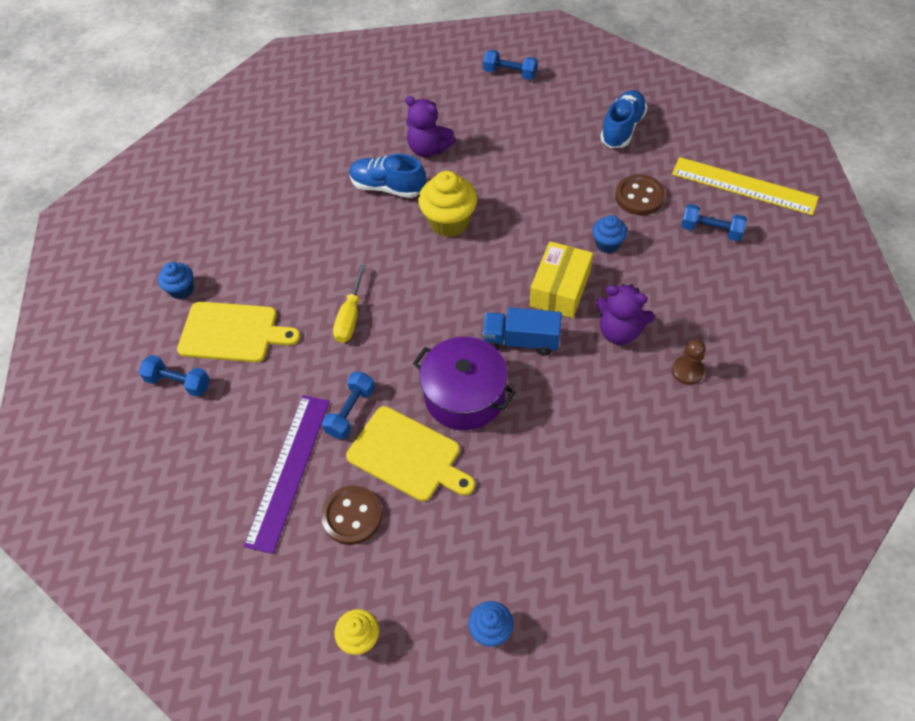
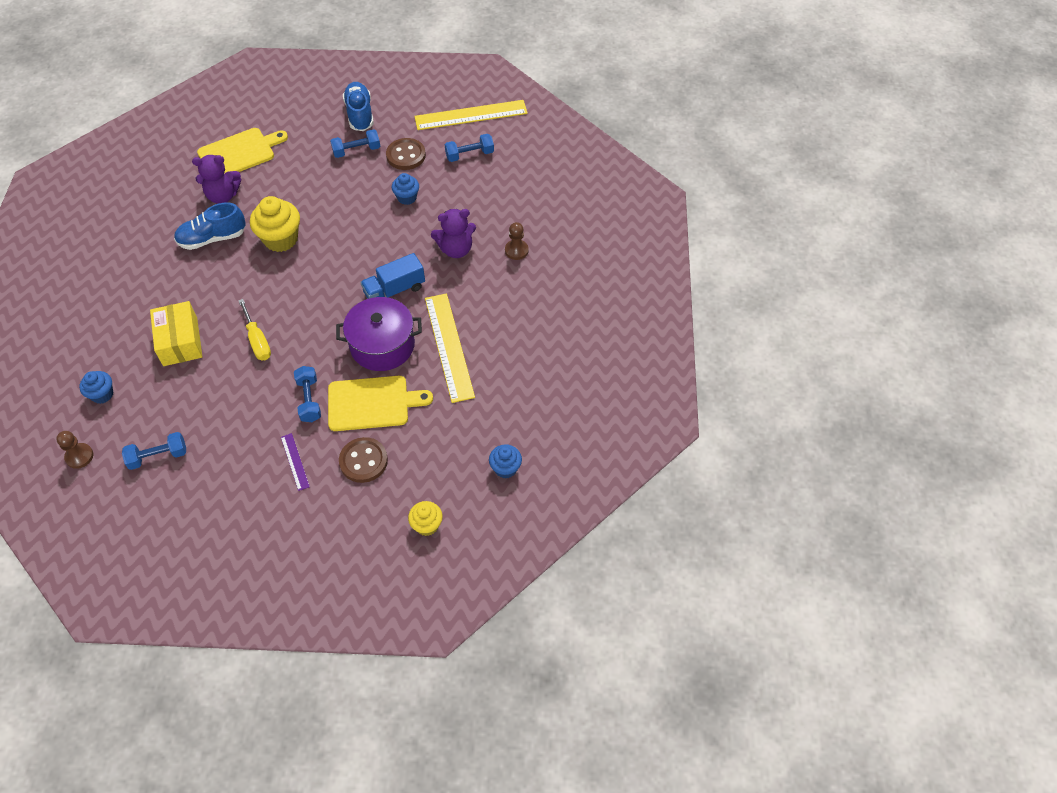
camera: 40 degrees left, 0 degrees up
(118, 339) = (79, 456): none -> brown pawn
(232, 332) = (172, 400): yellow cutting board -> yellow cutting board (239, 153)
(288, 471) = (295, 461): purple ruler -> purple ruler, size x0.47
(510, 73) = (244, 112): blue dumbbell -> blue dumbbell (356, 151)
(532, 441) = (449, 346): none -> yellow ruler
(560, 289) = (396, 243): yellow box -> yellow box (180, 341)

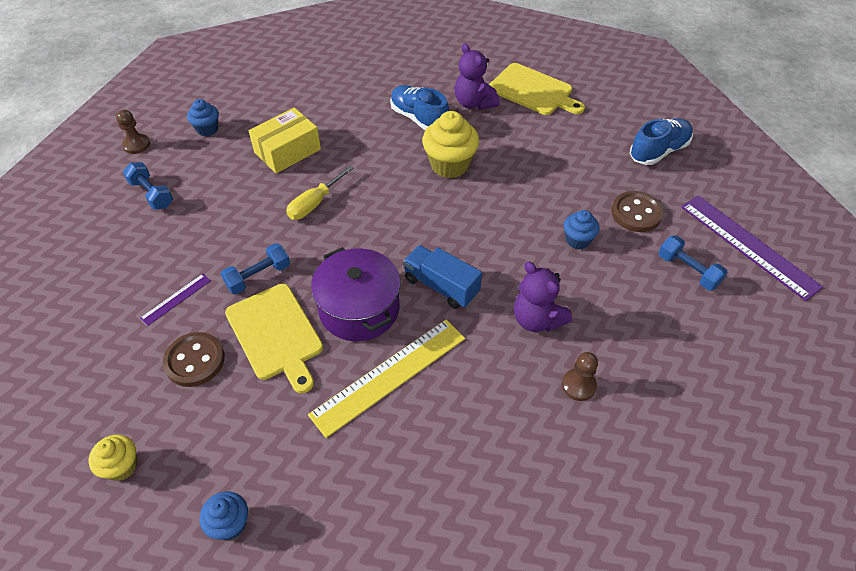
camera: 65 degrees right, 5 degrees down
(356, 151) = (607, 170): blue dumbbell -> none
(471, 115) = (748, 245): yellow ruler -> purple ruler

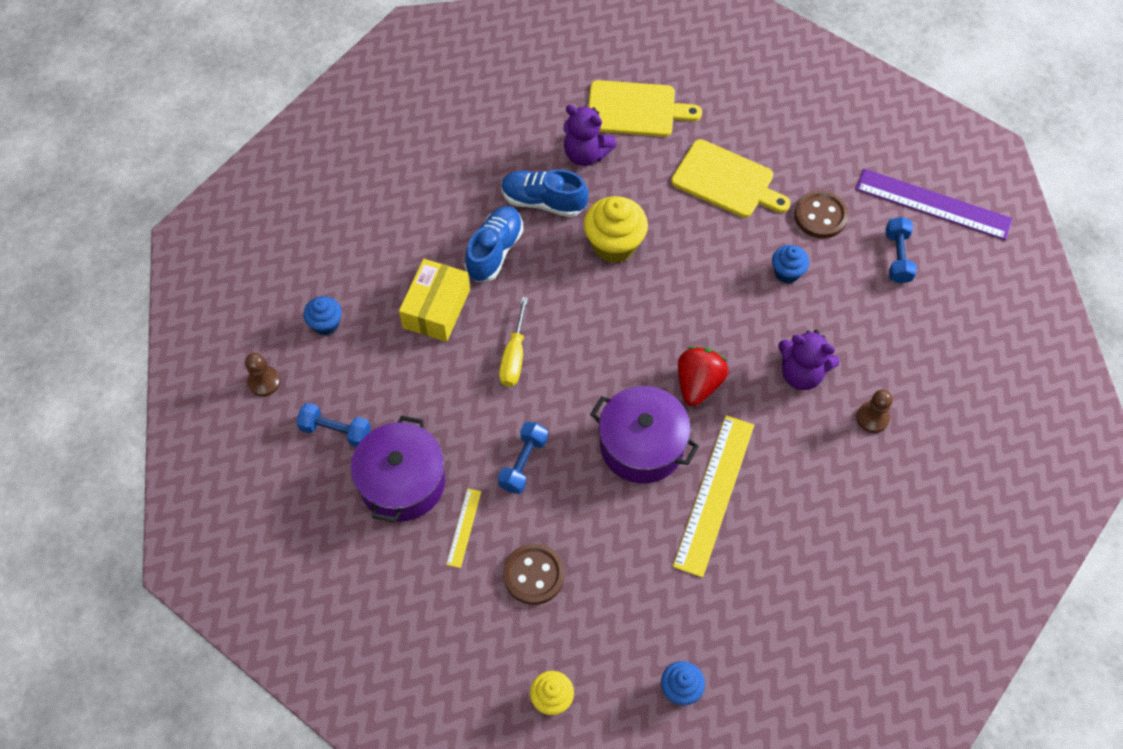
camera: 30 degrees left, 10 degrees up
(163, 247) = (402, 482): none -> purple pot
(176, 299) = (464, 527): purple ruler -> yellow ruler
(276, 334) = (586, 510): yellow cutting board -> yellow cutting board (726, 180)
(441, 286) = (698, 384): blue truck -> red strawberry
(658, 151) = (800, 132): blue shoe -> blue shoe (494, 251)
(688, 270) = (897, 257): blue dumbbell -> blue dumbbell turned 75 degrees clockwise

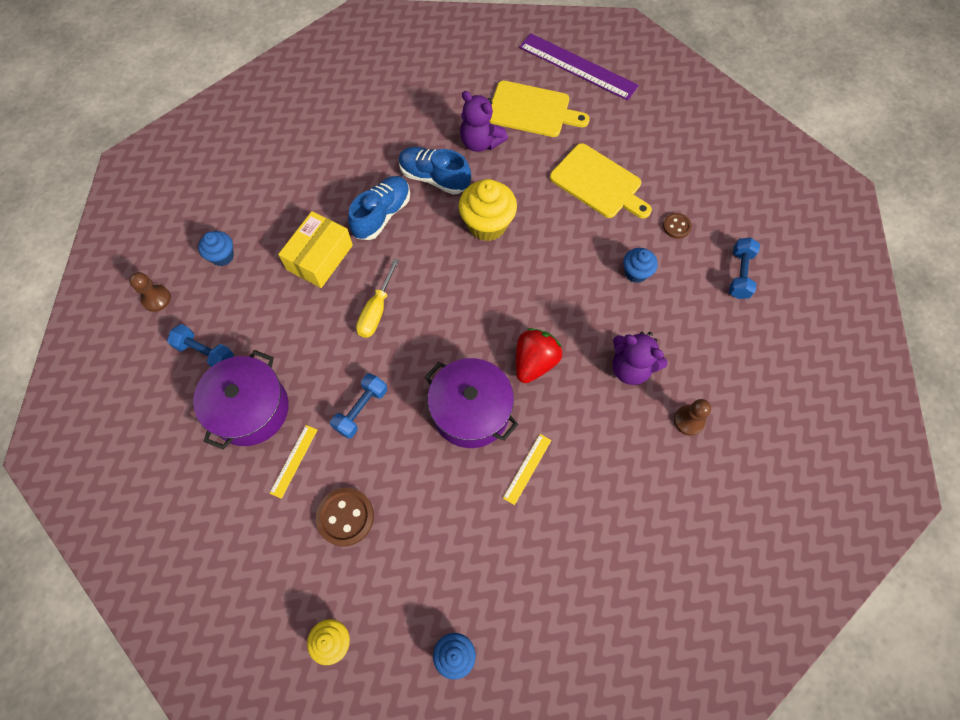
camera: 10 degrees right, 5 degrees up
(714, 494) = (527, 468): yellow ruler -> yellow ruler, size x0.47
(820, 216) = (676, 226): brown button -> brown button, size x0.58
(933, 204) = (781, 231): purple ruler -> purple ruler (578, 66)

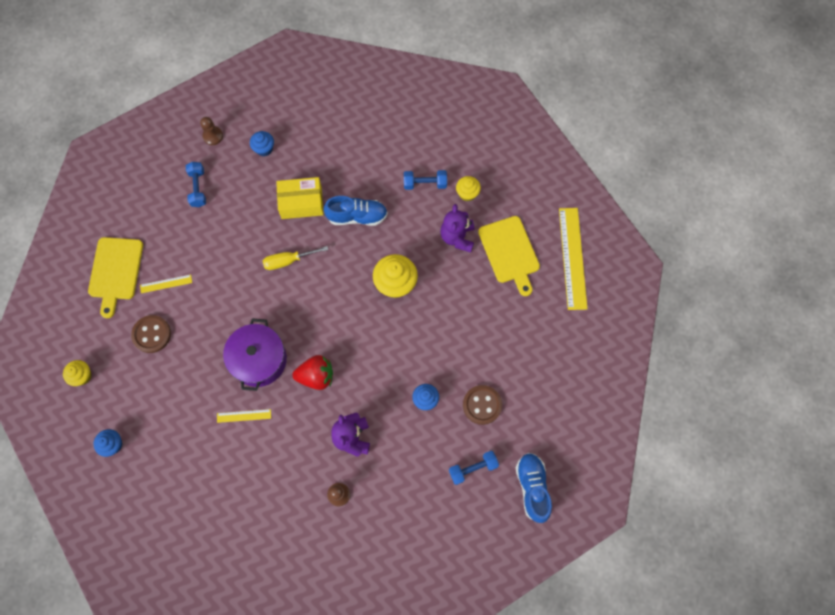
camera: 55 degrees right, 5 degrees up
(250, 409) = (180, 238): purple pot -> none
(361, 409) = (219, 297): blue dumbbell -> blue dumbbell (425, 183)
(434, 178) = (408, 228): blue shoe -> blue shoe (532, 487)
(441, 107) = (467, 193): none -> yellow cupcake
(578, 66) = (572, 258): purple ruler -> yellow ruler
(598, 183) = (480, 333): yellow cutting board -> yellow cutting board (115, 271)
(676, 226) = (482, 405): brown button -> brown button, size x1.72

